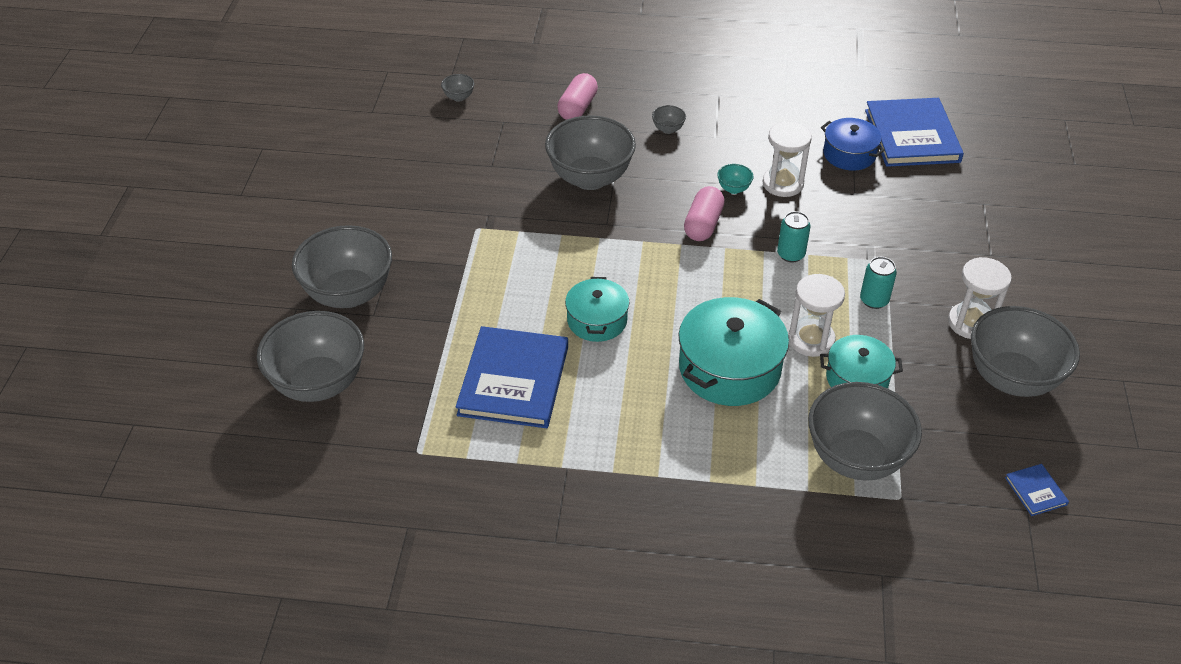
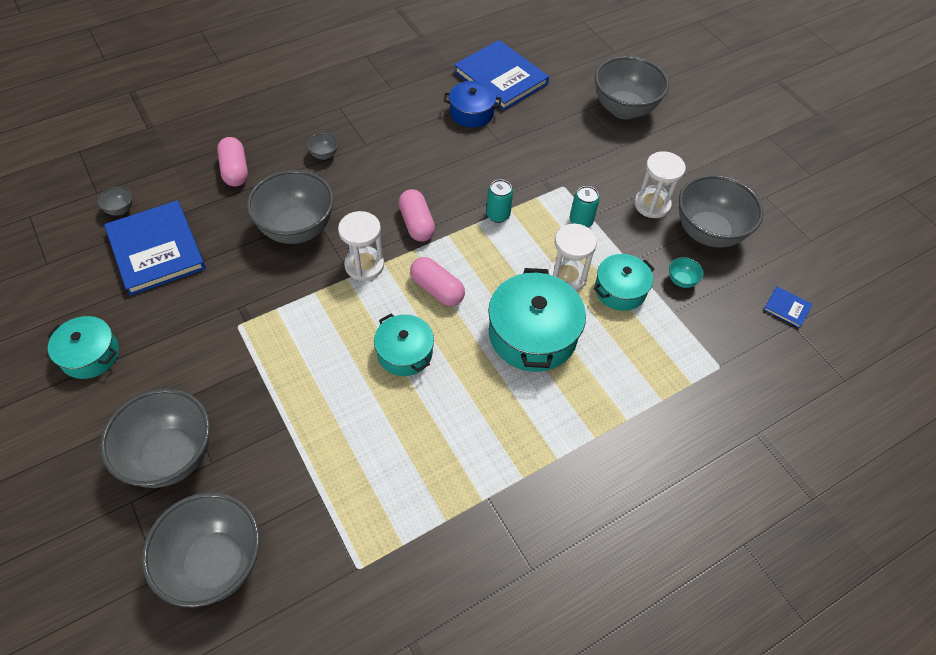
camera: 40 degrees left, 10 degrees up
(350, 193) = (90, 355): none -> turquoise pot
(513, 380) = (383, 448): blue book -> blue book (156, 250)
(672, 286) = (437, 289): none -> pink capsule
(733, 189) = (414, 182): turquoise bowl -> turquoise bowl (681, 281)
(783, 183) = (445, 159): white hourglass -> white hourglass (364, 265)
(856, 458) = (670, 354): grey bowl -> grey bowl (624, 109)

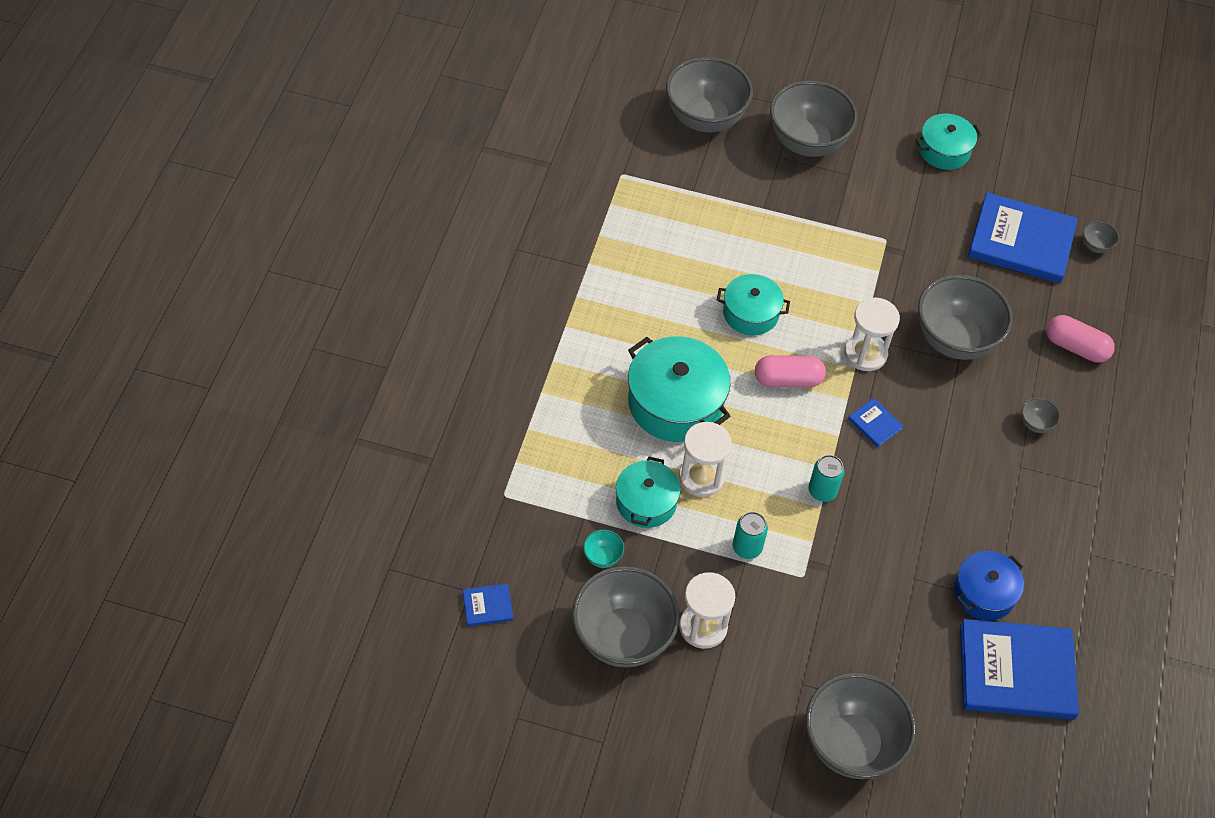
camera: 135 degrees right, 0 degrees up
(416, 224) = (875, 424): pink capsule -> blue book

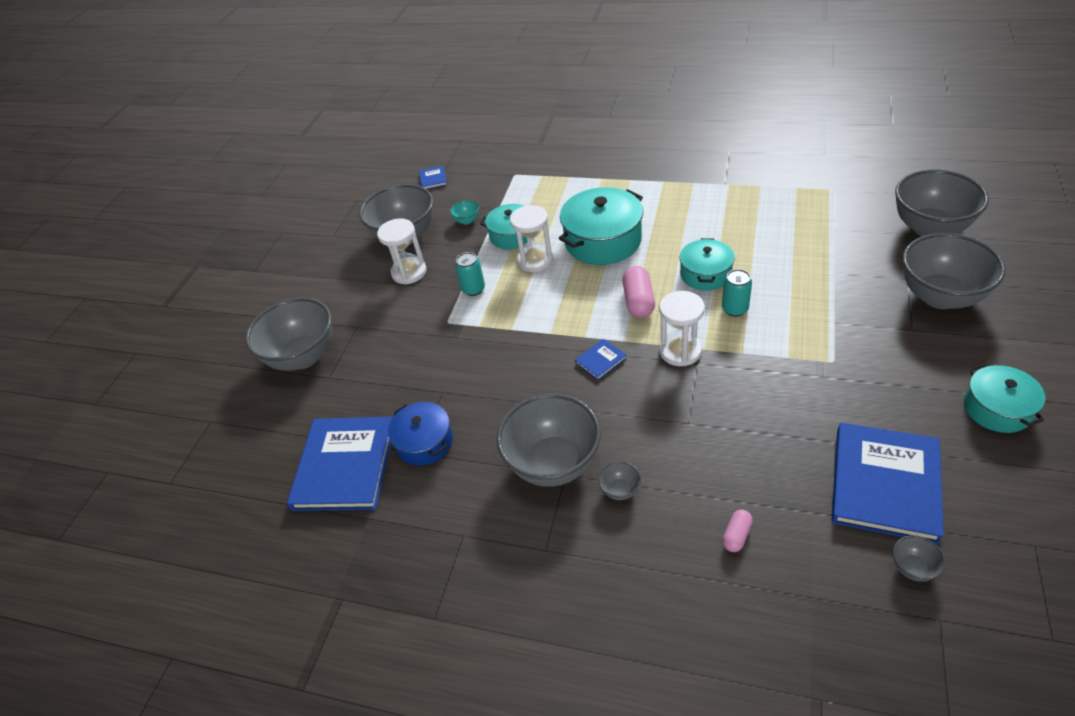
camera: 100 degrees right, 10 degrees down
(822, 491) = (527, 329): turquoise can -> turquoise can (735, 309)
(955, 340) = (716, 420): grey bowl -> grey bowl (553, 463)
(1076, 347) = (736, 535): pink capsule -> pink capsule, size x0.56

